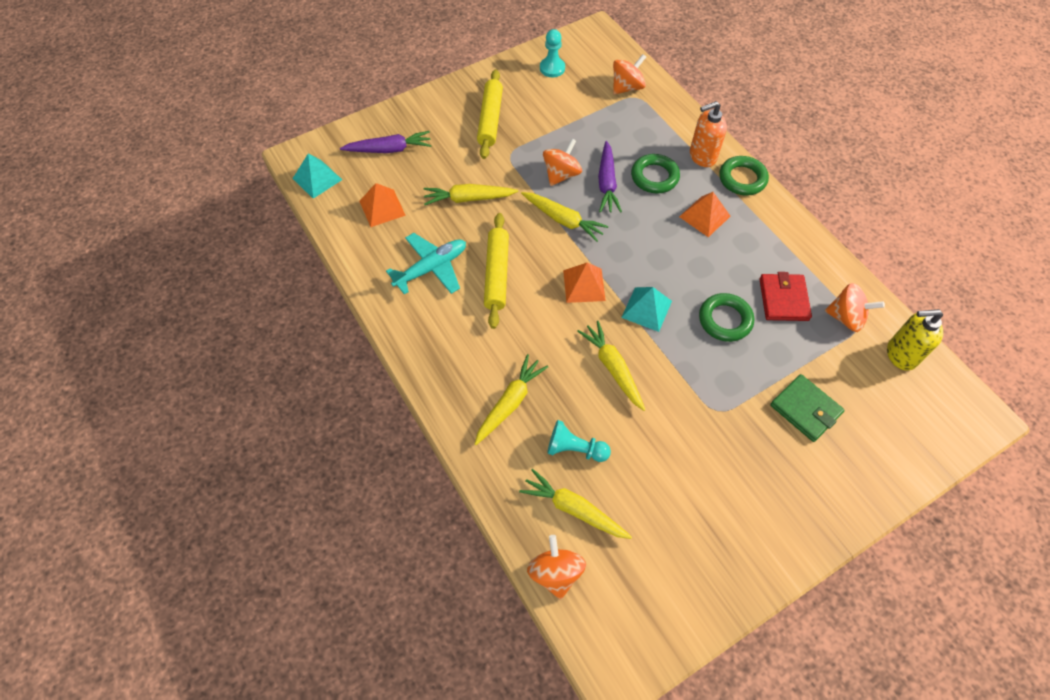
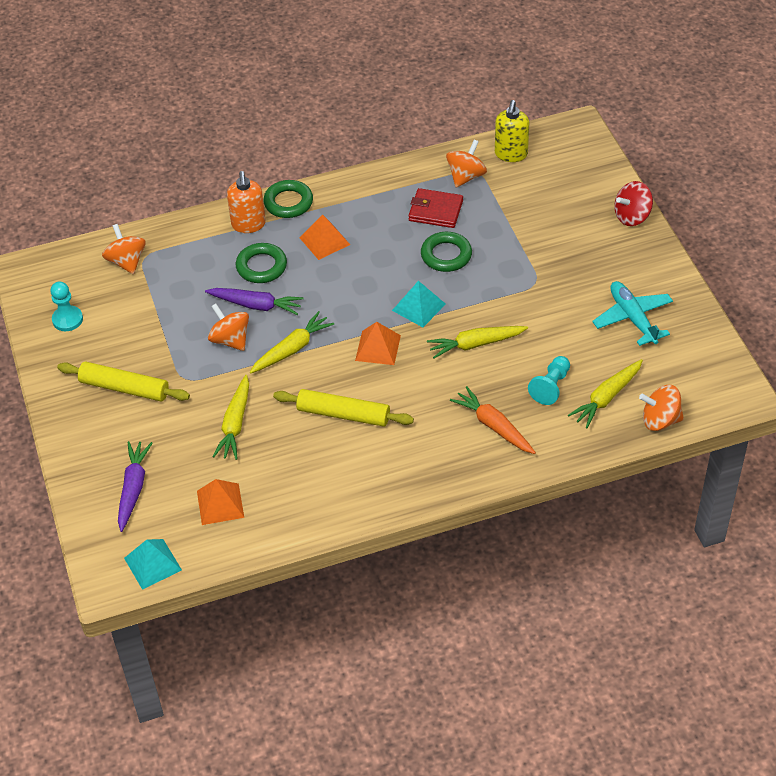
camera: 75 degrees left, 10 degrees down
(431, 268) = (318, 468): turquoise plane -> turquoise plane (632, 318)
(510, 402) = (493, 426): yellow carrot -> orange carrot
(805, 409) = (547, 227): green wallet -> none
(861, 499) = (632, 216): none -> red spinning top

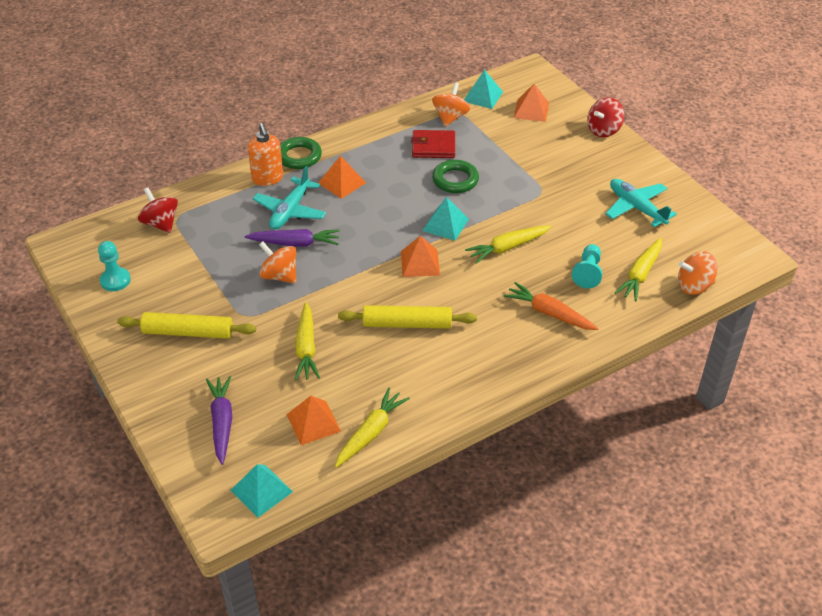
camera: 15 degrees left, 5 degrees down
(127, 262) = (161, 223): orange spinning top -> red spinning top
(261, 266) = (290, 211): green ring -> turquoise plane
(292, 349) = (340, 275): yellow carrot -> yellow carrot (371, 432)
(511, 154) = (482, 96): yellow soap dispenser -> turquoise pyramid
(559, 179) = (531, 110): none -> orange pyramid

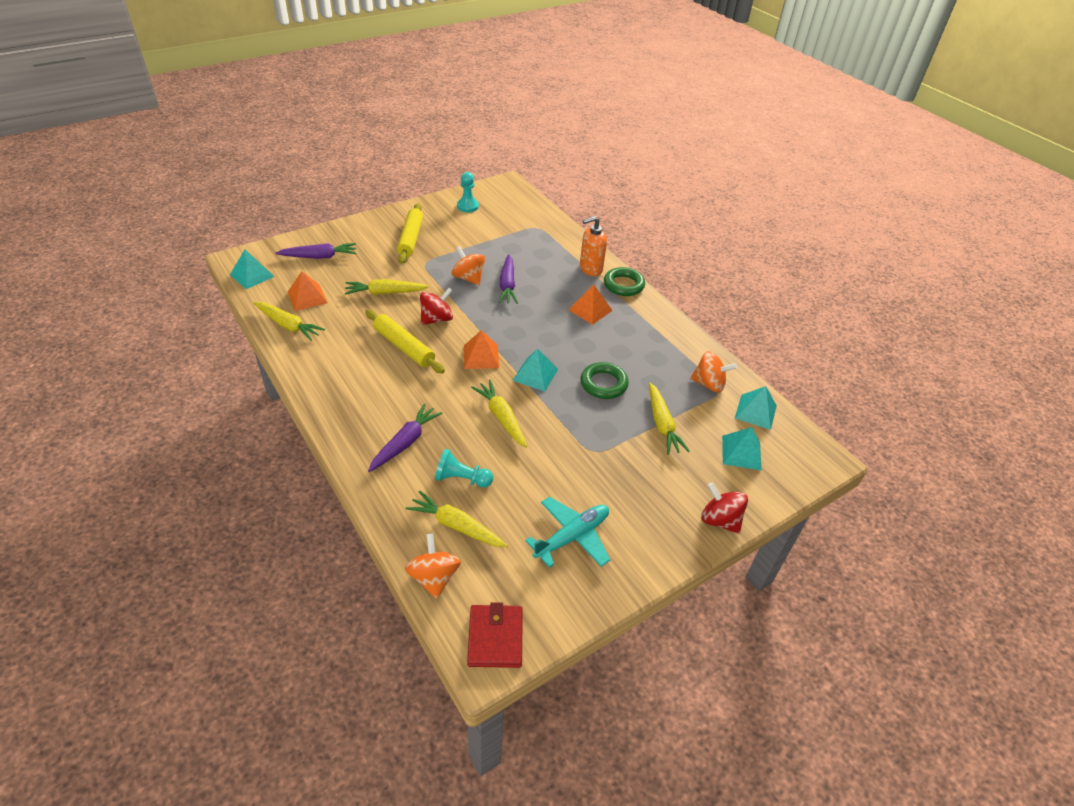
camera: 85 degrees right, 0 degrees up
(161, 223) = (530, 221): red spinning top -> red spinning top (436, 319)
(279, 276) = (468, 278): orange spinning top -> orange spinning top turned 75 degrees counterclockwise
(290, 211) = (549, 282): turquoise plane -> none
(407, 324) = (404, 347): yellow rolling pin -> yellow rolling pin turned 45 degrees counterclockwise
(433, 147) = (655, 370): red wallet -> red wallet (495, 638)
(504, 149) = (662, 424): none -> yellow carrot
(531, 110) = (741, 452): orange pyramid -> turquoise pyramid
(549, 313) = (405, 442): orange carrot -> purple carrot

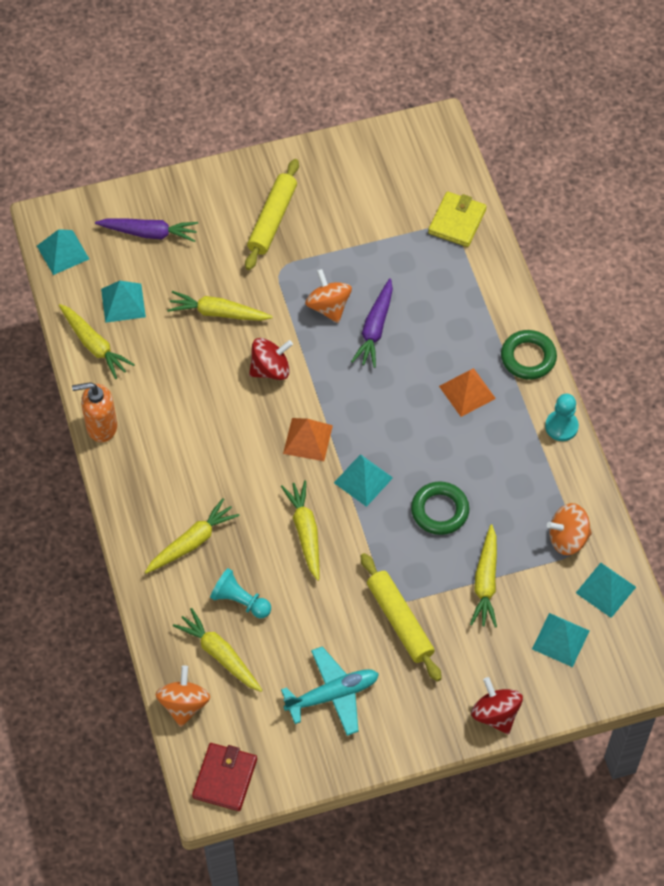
camera: 20 degrees right, 15 degrees up
(307, 297) = (123, 303): orange pyramid -> turquoise pyramid
(404, 347) = (221, 406): yellow rolling pin -> yellow rolling pin (400, 621)
(405, 442) = (192, 542): purple carrot -> yellow carrot
(467, 206) = (366, 167): turquoise pawn -> turquoise pawn (561, 426)
(541, 224) = (457, 221): none -> yellow wallet
(590, 269) = (494, 320): orange soap dispenser -> orange soap dispenser (101, 426)
(709, 384) = (567, 538): orange spinning top -> orange spinning top turned 135 degrees clockwise

